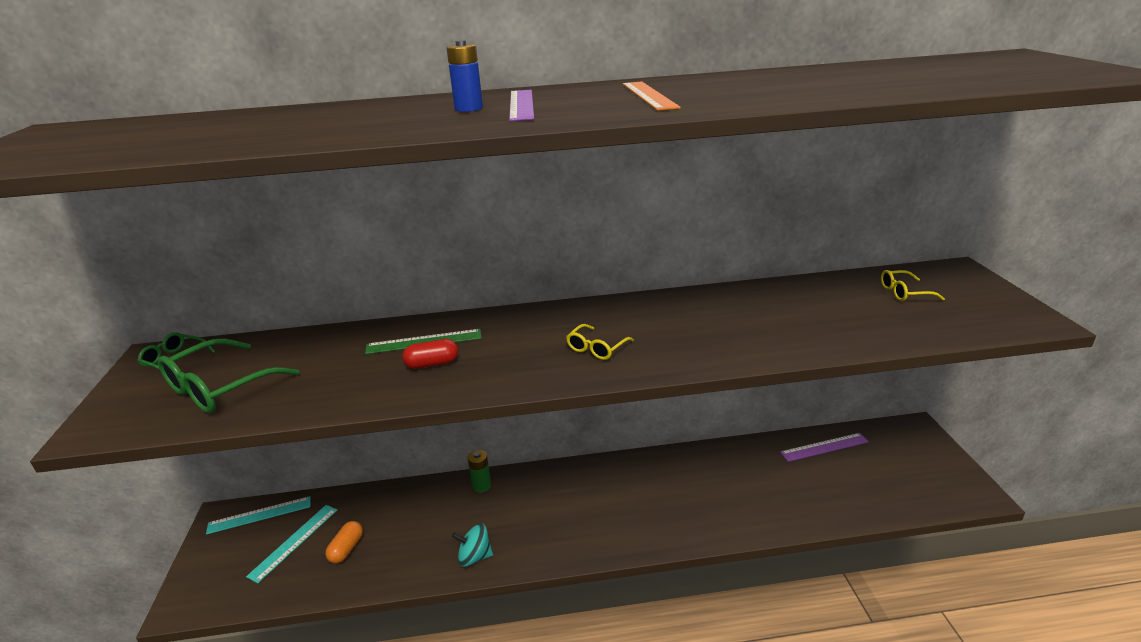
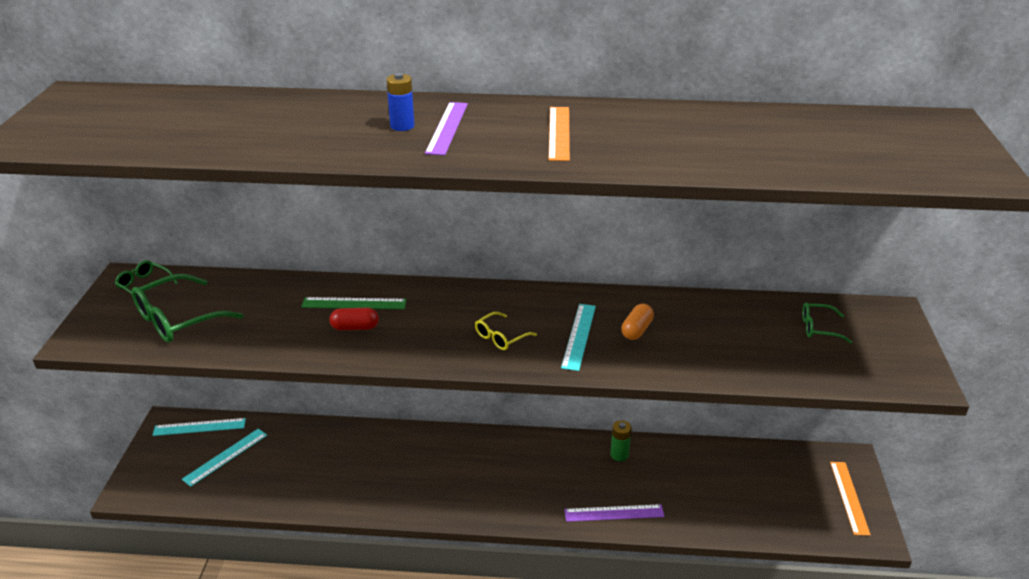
camera: 10 degrees right, 5 degrees up
(346, 549) = (269, 472): orange capsule -> orange capsule (636, 330)
(474, 557) = (377, 500): turquoise spinning top -> none
(481, 486) = (401, 437): green battery -> green battery (619, 455)
(677, 335) = (578, 336): none -> turquoise ruler
(824, 447) = (745, 461): purple ruler -> purple ruler (614, 513)
(904, 292) = (819, 328): yellow glasses -> green glasses
(934, 463) = (849, 497): none -> orange ruler

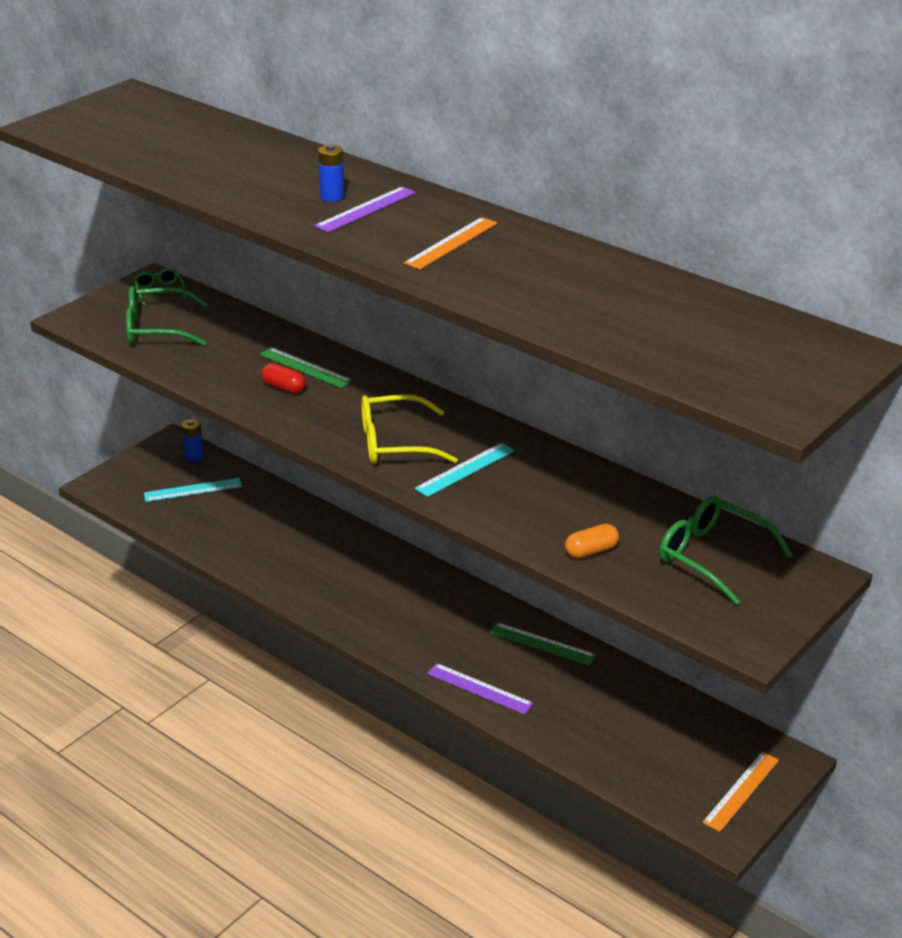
camera: 35 degrees right, 0 degrees up
(199, 427) = (194, 456): turquoise ruler -> blue battery
(501, 337) = (395, 443): yellow glasses -> yellow glasses, size x1.85
(619, 455) = (542, 643): green battery -> green ruler
(636, 330) = (525, 486): orange capsule -> orange capsule (591, 551)
(819, 328) = (712, 556): green glasses -> green glasses, size x1.85

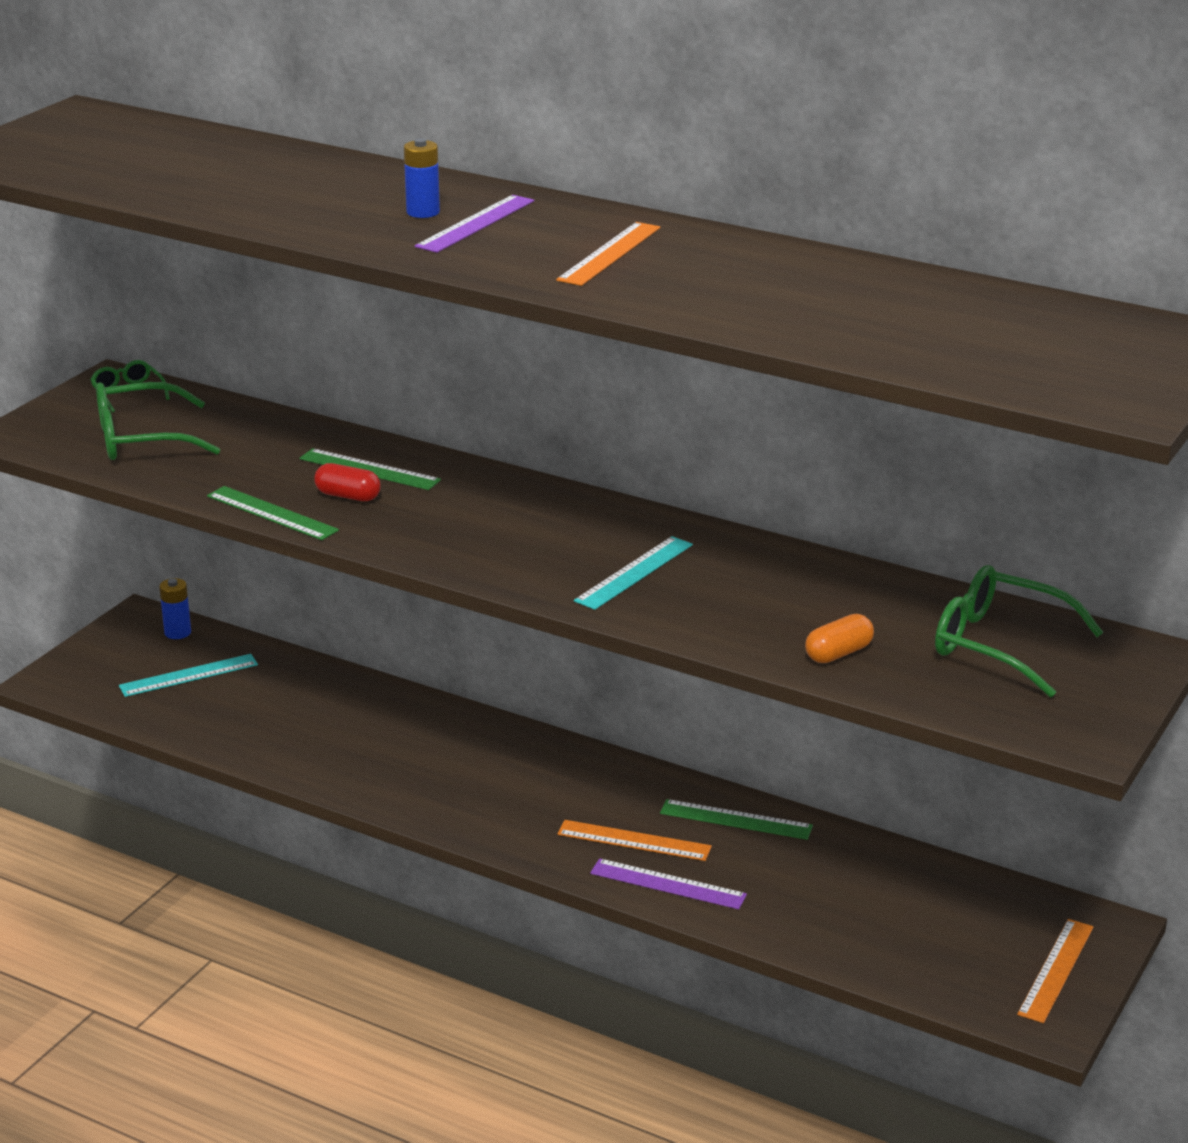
camera: 10 degrees left, 5 degrees down
(227, 396) = (271, 513): none -> green ruler
(395, 443) = (527, 549): yellow glasses -> none
(465, 652) = (634, 841): none -> orange ruler

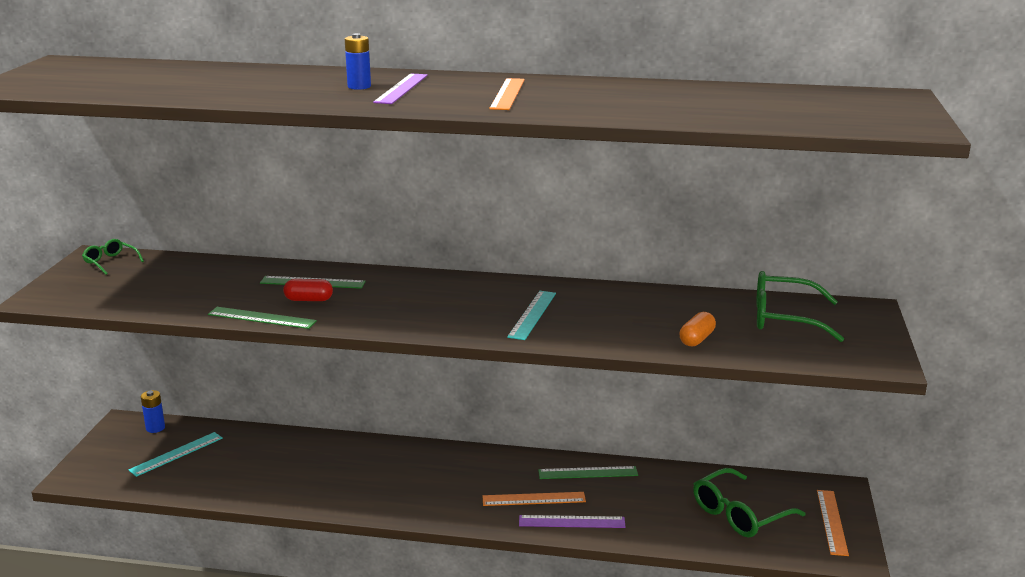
camera: 20 degrees left, 5 degrees down
(141, 439) = (137, 287): green glasses -> green glasses (739, 514)

